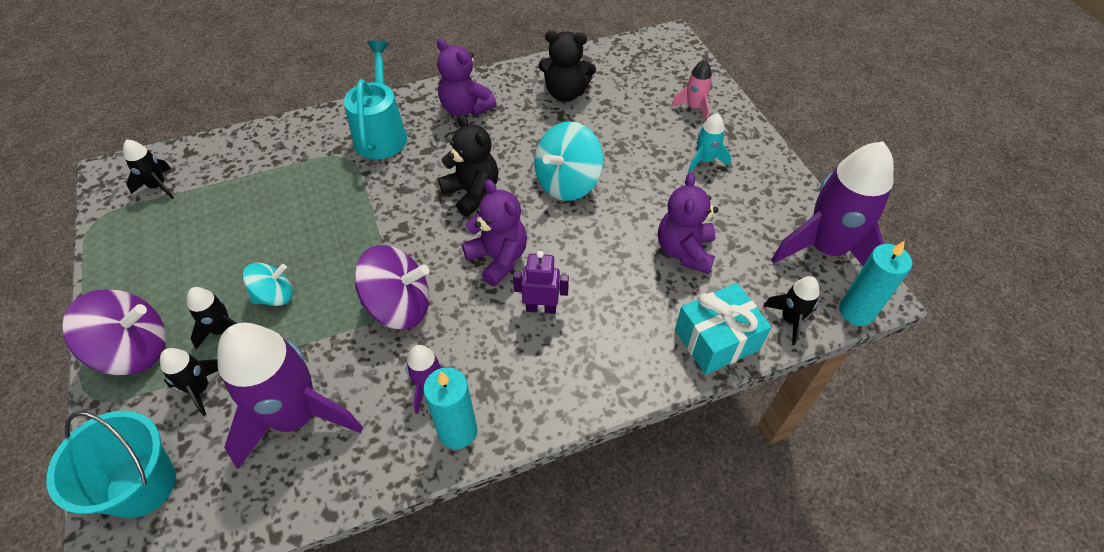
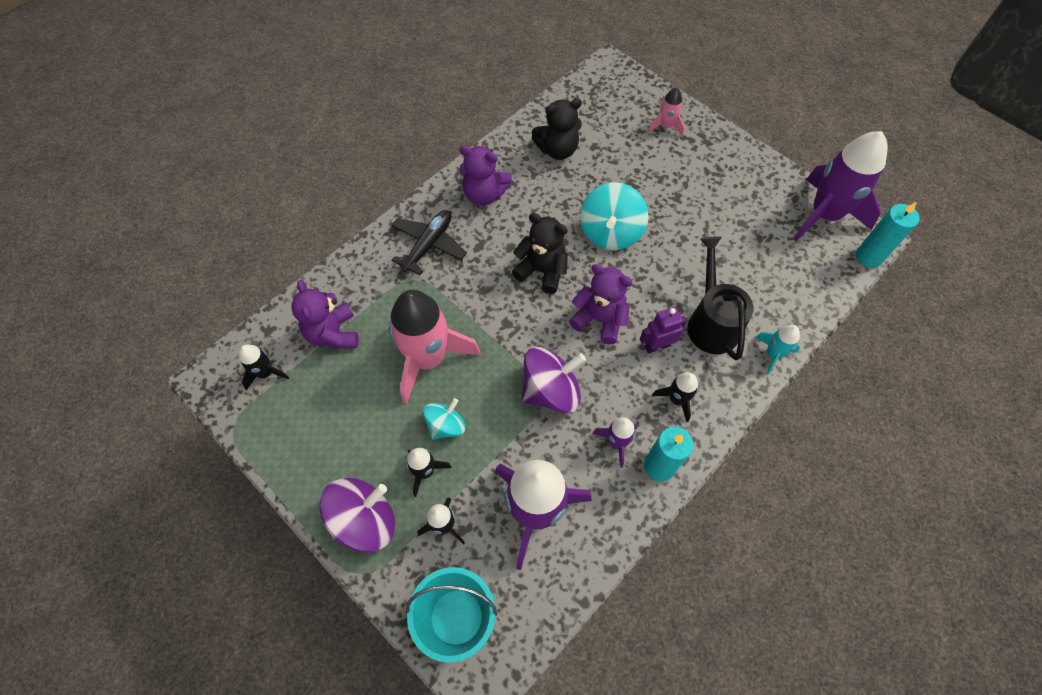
camera: 25 degrees left, 10 degrees up
(305, 229) = (428, 358): none -> pink rocket
(381, 133) = (428, 245): turquoise watering can -> black plane
(618, 307) = (710, 322): none -> black watering can
(684, 251) = (730, 256): purple teddy bear -> purple teddy bear (333, 333)
(705, 160) = (701, 172): turquoise rocket -> turquoise rocket (773, 354)
(716, 340) = (791, 318): turquoise gift -> none
(790, 319) = (830, 281): black rocket -> black rocket (676, 399)

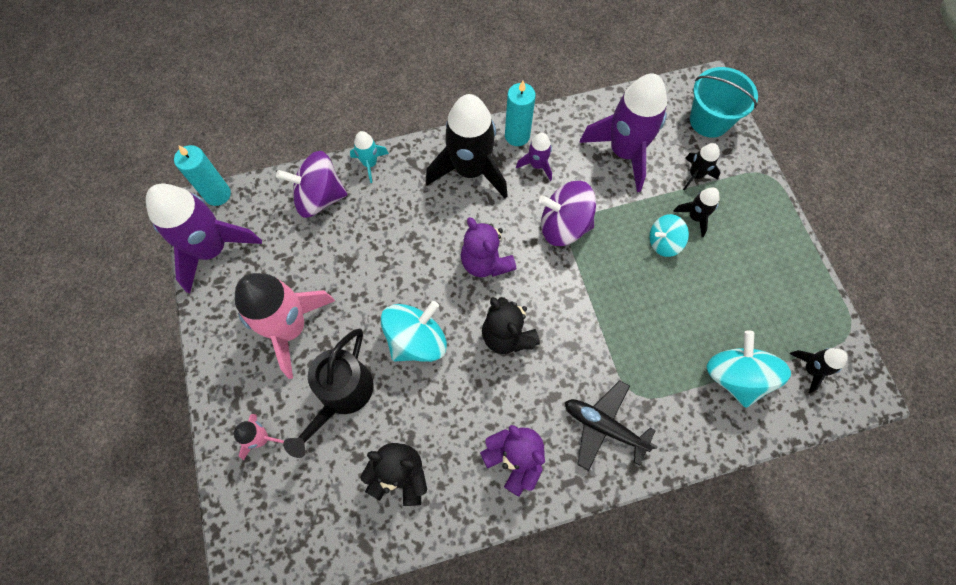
camera: 150 degrees left, 5 degrees up
(333, 333) = (735, 376): purple teddy bear -> turquoise spinning top
(365, 520) = (754, 206): purple spinning top -> purple spinning top (319, 198)
(428, 245) = (604, 426): black plane -> black plane turned 60 degrees clockwise
(428, 358) = (654, 305): pink rocket -> pink rocket (290, 328)
(657, 346) = (454, 216): purple robot -> none
(676, 399) = (470, 170): black rocket -> black rocket, size x2.14
(710, 322) = (396, 212): black watering can -> black watering can (341, 396)

